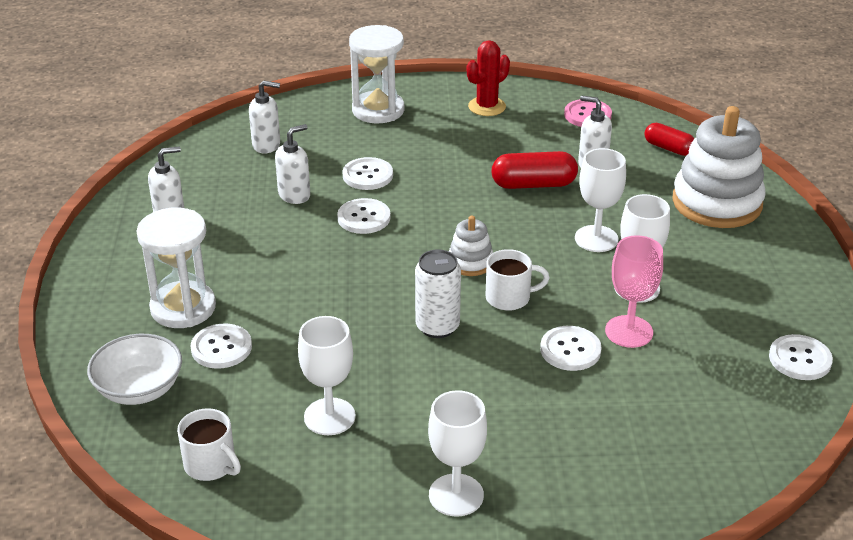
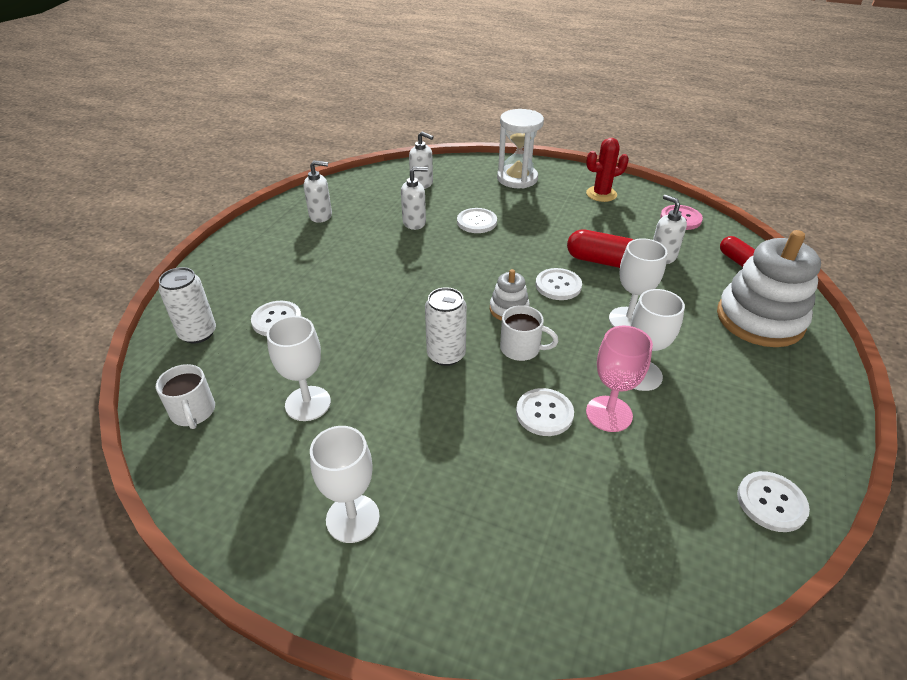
camera: 25 degrees right, 5 degrees up
(139, 389) = (198, 333): white bowl -> white can
(183, 308) = (276, 282): white hourglass -> none
(364, 218) = (451, 252): white button -> white button (558, 285)

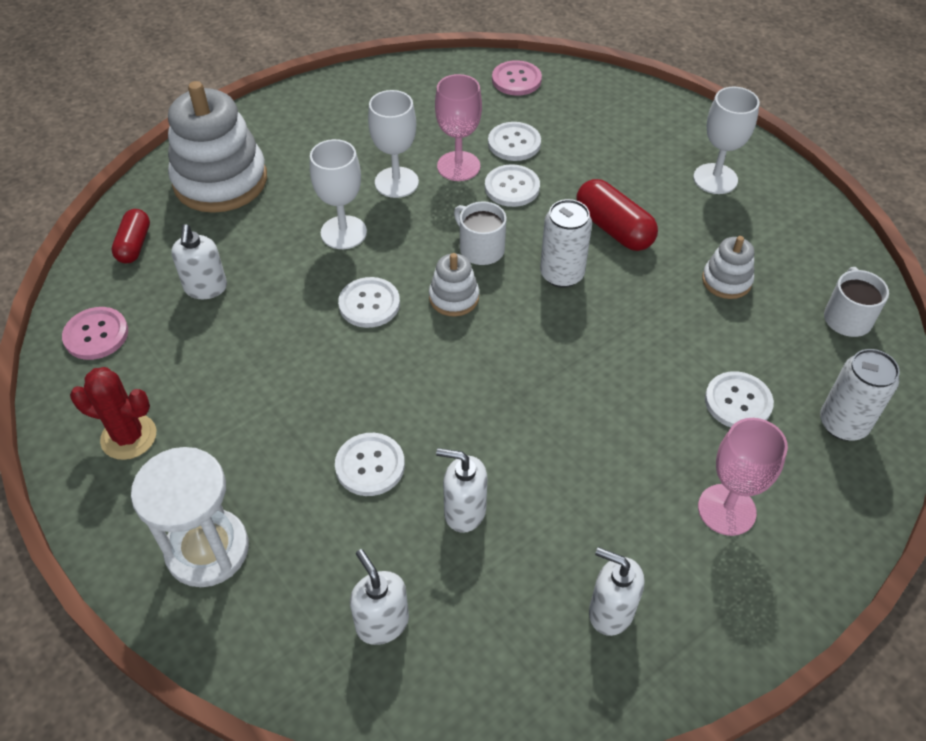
camera: 150 degrees left, 10 degrees up
(271, 267) = (726, 509): none -> pink goblet
(308, 403) = (726, 281): white goblet -> white stacking toy
(601, 261) = (281, 315): red capsule -> red capsule (613, 229)
(667, 568) = (516, 80): none -> pink button
(771, 502) = (410, 79): white button -> white button (514, 143)

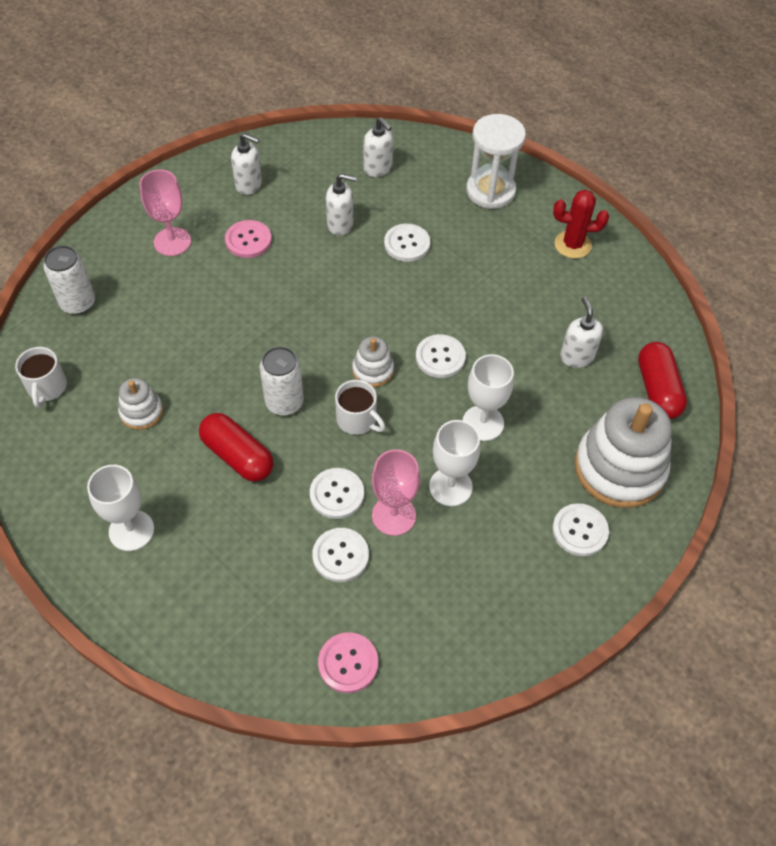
camera: 170 degrees right, 5 degrees up
(96, 335) = (639, 310): pink button -> pink button (248, 240)
(134, 245) = (657, 389): red capsule -> red capsule, size x1.50
(738, 402) = (151, 310): white button -> white button (580, 530)

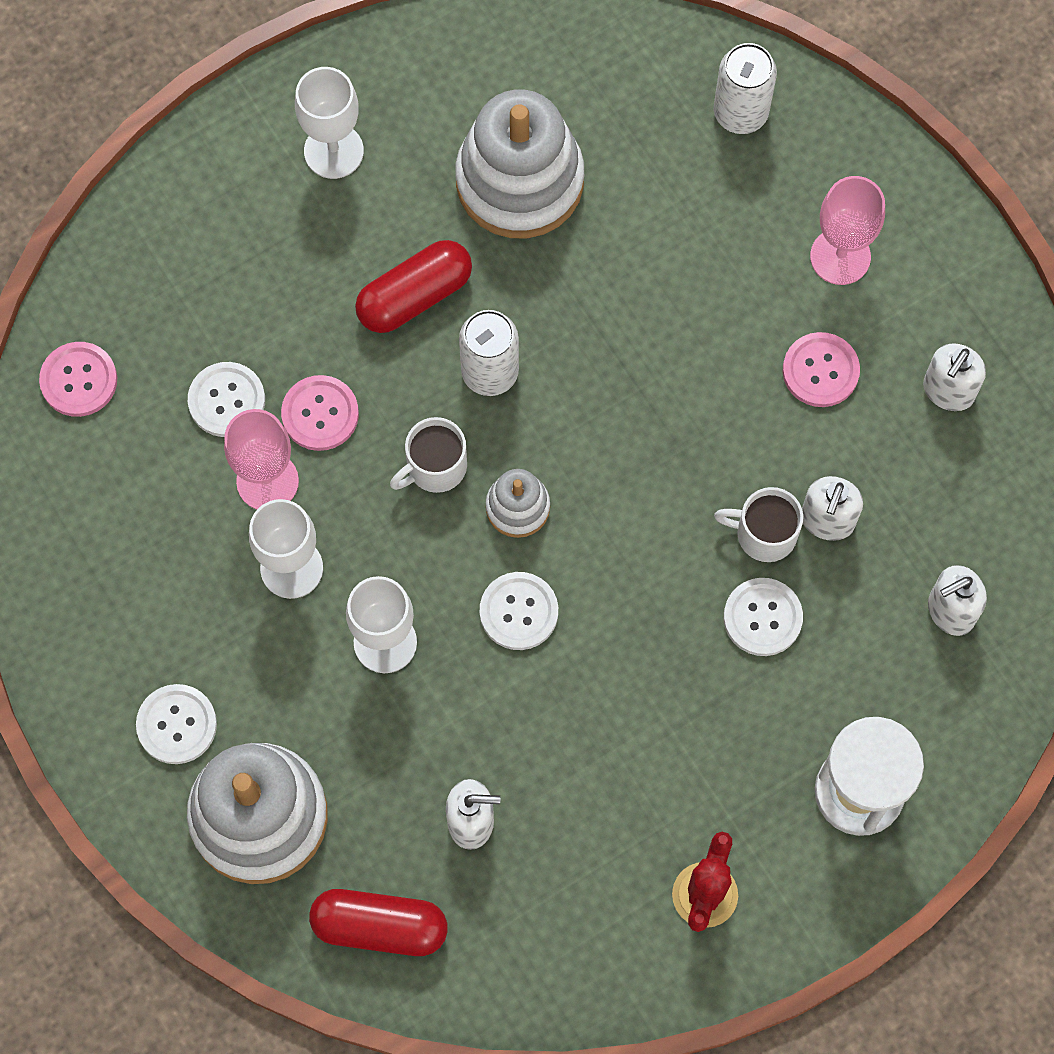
camera: 105 degrees right, 15 degrees up
(47, 387) = (591, 63): white mug -> white mug (764, 533)
(141, 412) = (519, 181): white stacking toy -> white stacking toy, size x2.07
(337, 494) = (320, 414): white button -> pink button

